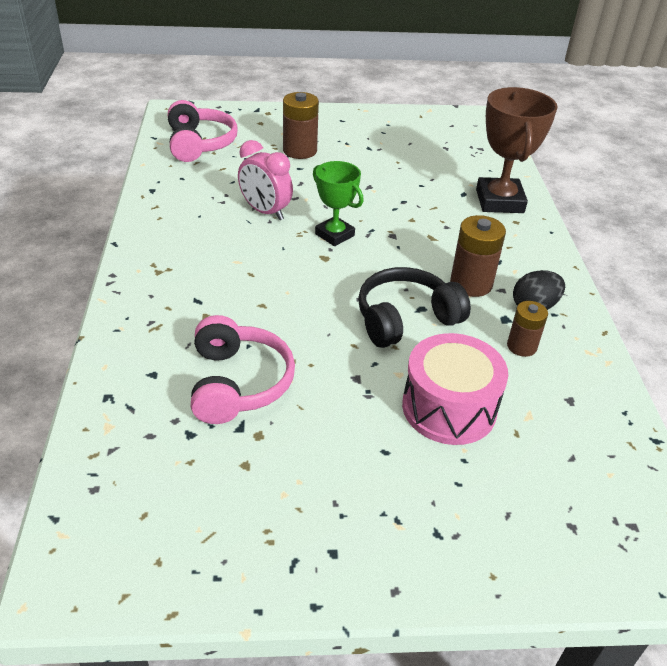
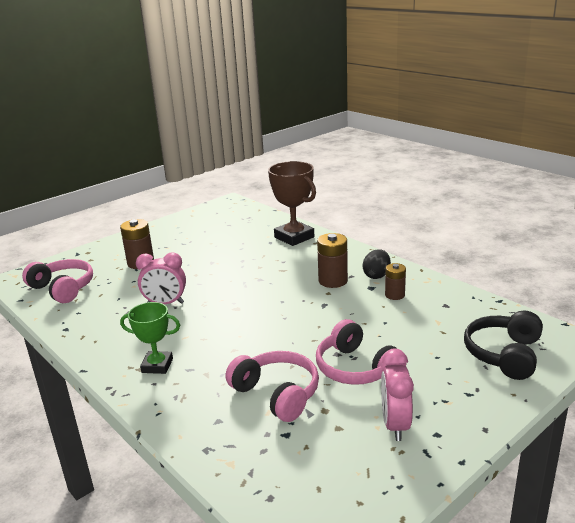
camera: 35 degrees left, 15 degrees down
(304, 506) = (395, 425): none -> pink clock
(334, 235) = (226, 294): green trophy -> green trophy (157, 365)
(353, 410) = (356, 368): none -> pink headphones
(405, 319) = (323, 313): black headphones -> black headphones (504, 354)
(449, 408) = (399, 339): pink drum -> none

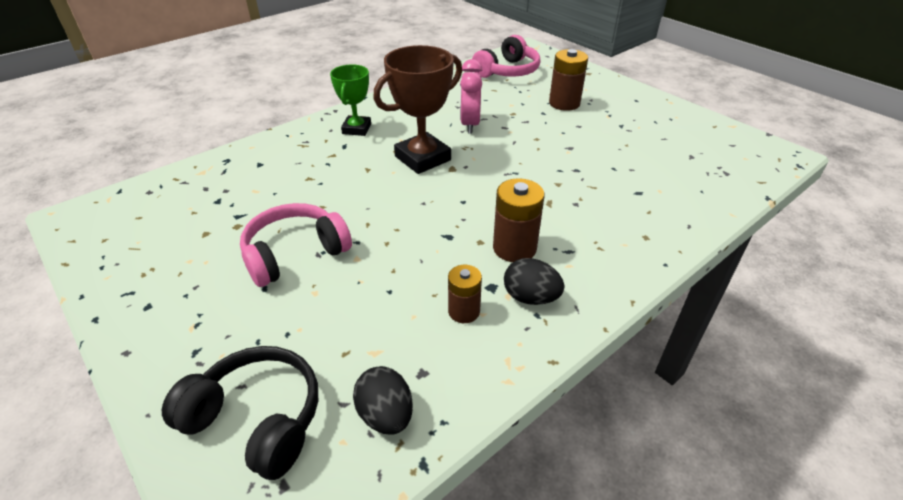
camera: 90 degrees right, 15 degrees up
(277, 394) = (279, 196): pink headphones -> none
(294, 237) = (661, 215): brown trophy -> brown trophy (422, 158)
(395, 425) = (182, 274): pink clock -> none
(478, 313) = (386, 415): none -> black egg

